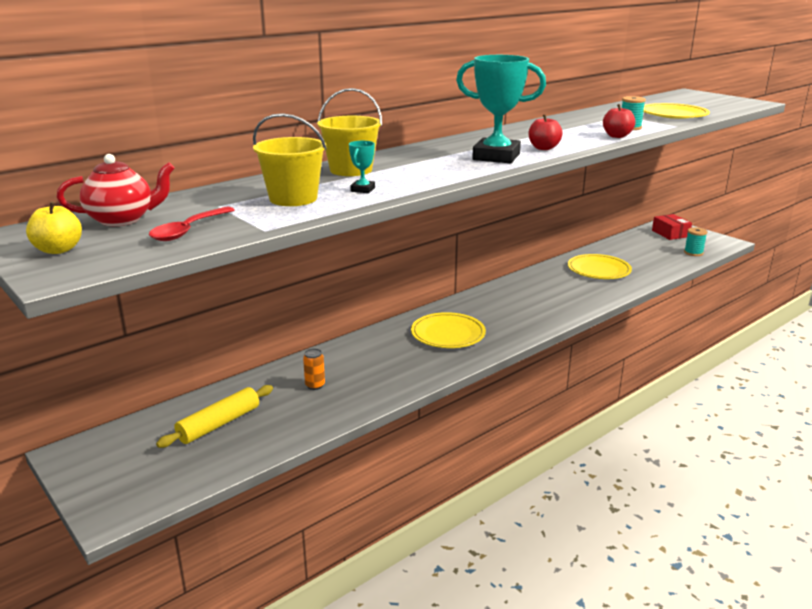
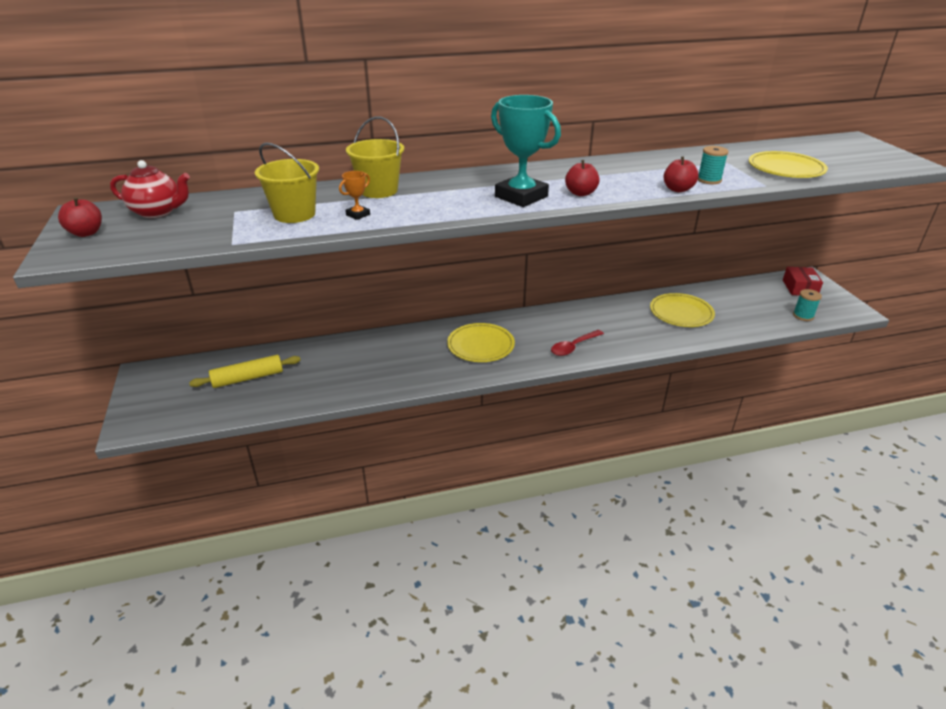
camera: 25 degrees right, 10 degrees up
(58, 250) = (86, 233): yellow apple -> red apple
(188, 230) = (184, 232): red spoon -> red spoon (573, 347)
(315, 385) = (338, 365): orange can -> none
(362, 189) = (358, 215): turquoise trophy -> orange trophy

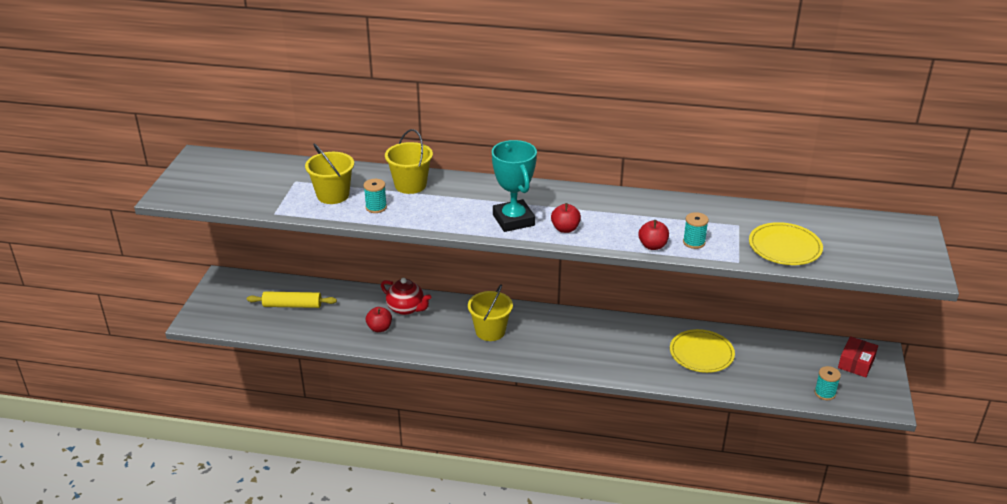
camera: 25 degrees right, 0 degrees up
(86, 233) = (191, 178): red apple -> red apple (379, 328)
(157, 212) = (245, 169): red teapot -> red teapot (406, 308)
(358, 215) = (376, 207): orange trophy -> turquoise spool
(480, 345) = (490, 331): yellow plate -> yellow bucket
(573, 347) = (569, 357): red spoon -> none

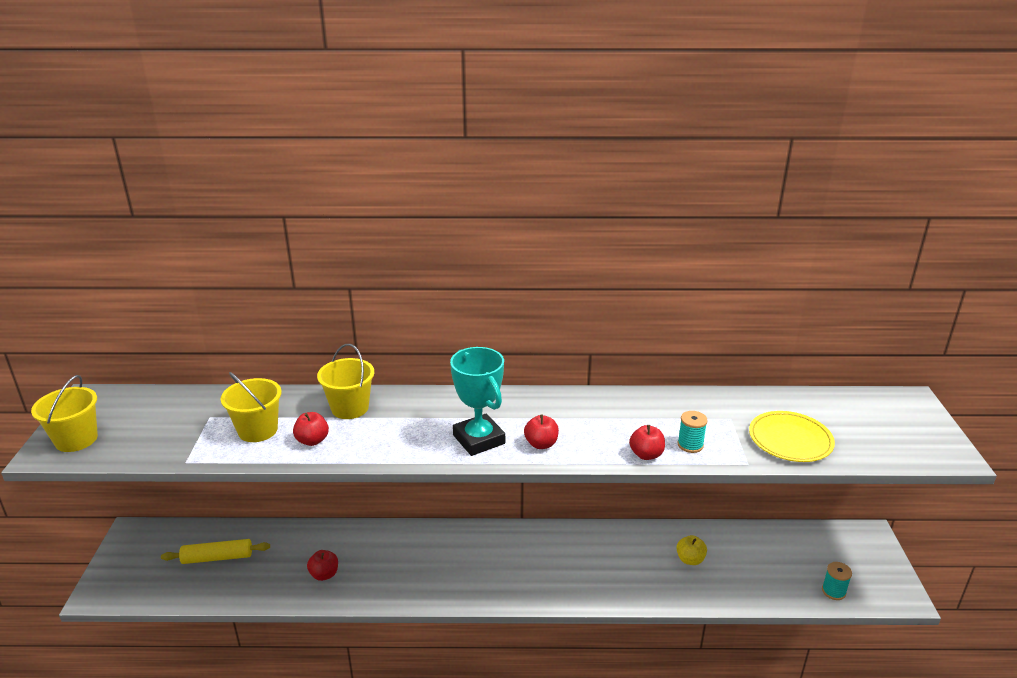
camera: 10 degrees left, 5 degrees down
(376, 207) = (312, 440): turquoise spool -> red apple
(406, 308) = (352, 545): red teapot -> none
(490, 331) = (453, 562): yellow bucket -> yellow bucket (76, 439)
(701, 353) = (690, 559): yellow plate -> yellow apple
(856, 363) = (852, 549): red box -> none

